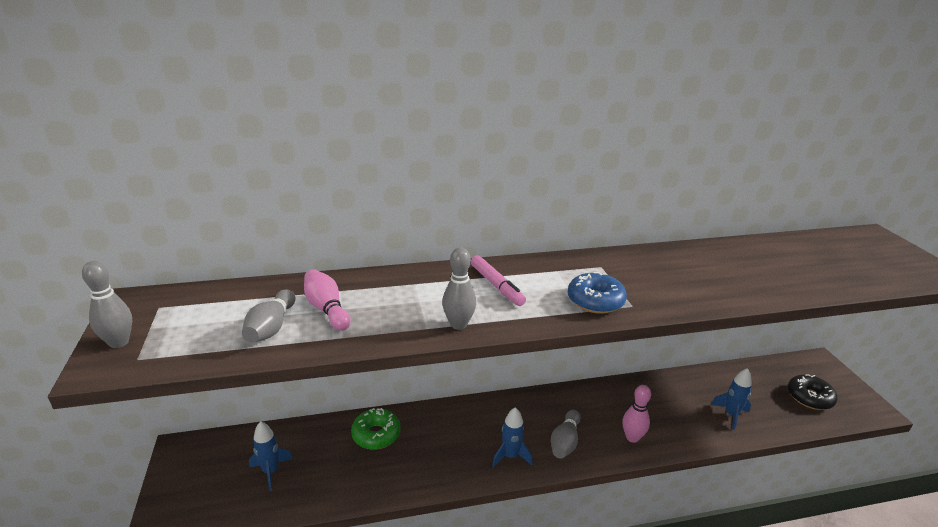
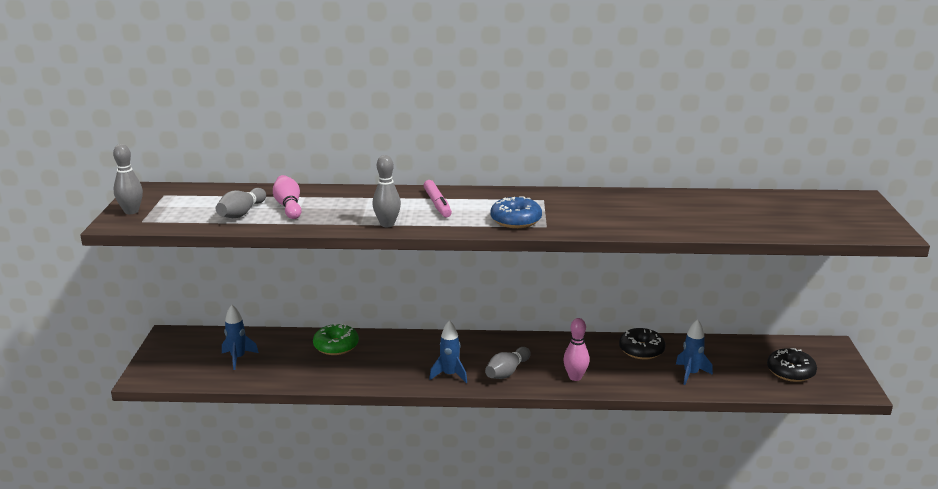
camera: 15 degrees right, 5 degrees down
(672, 391) = (641, 350): none -> black donut

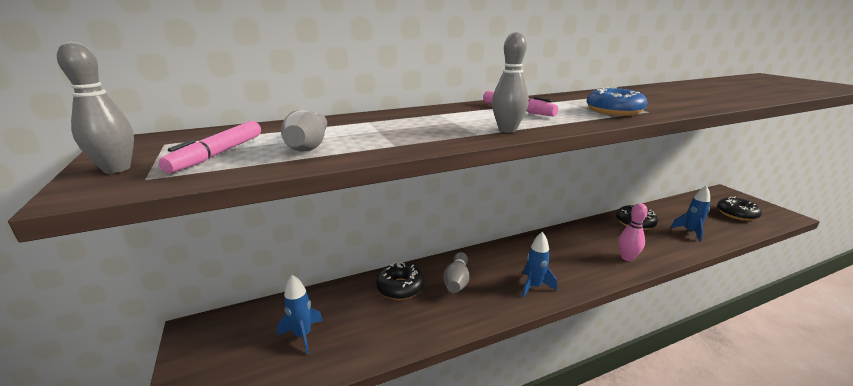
camera: 25 degrees left, 0 degrees up
(187, 210) = (218, 154): none -> pink marker
(288, 206) = (363, 131): pink bowling pin -> none
(336, 346) = (400, 287): green donut -> black donut
(507, 372) = (574, 269): grey bowling pin -> grey bowling pin (457, 281)

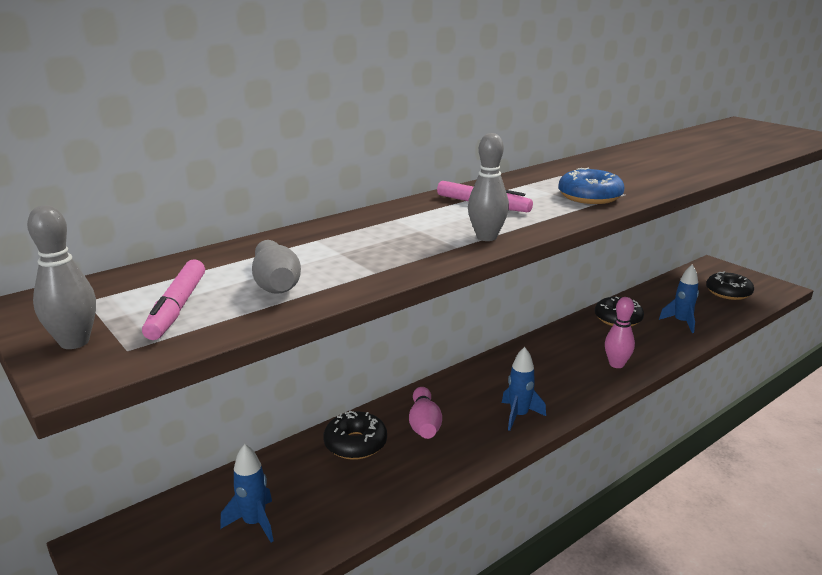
camera: 15 degrees left, 0 degrees up
(457, 281) = (424, 424): grey bowling pin -> pink bowling pin

